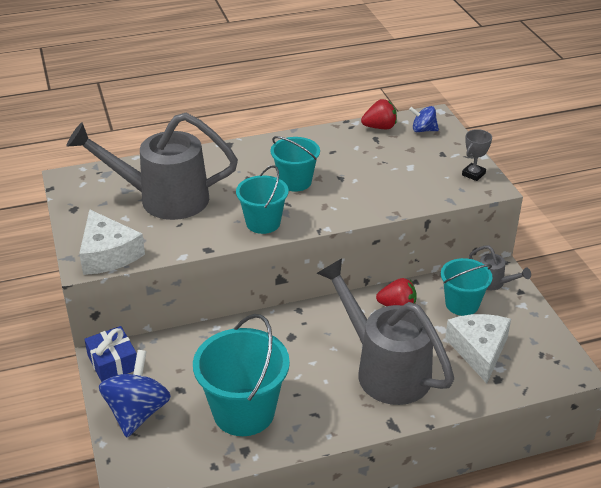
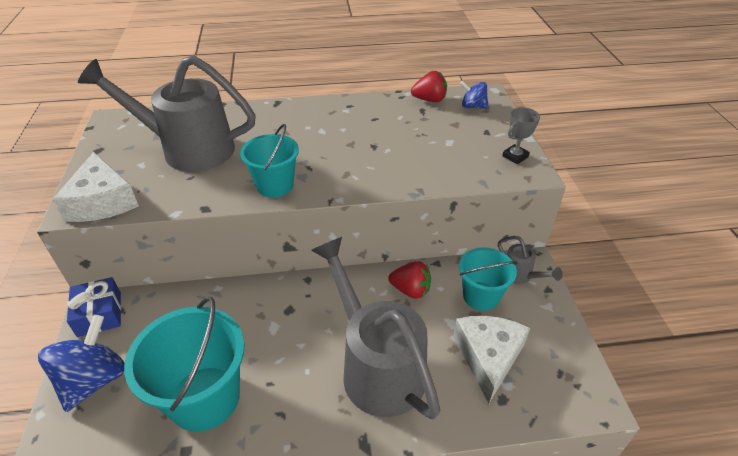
camera: 10 degrees right, 5 degrees up
(295, 182) = (325, 145): turquoise bucket -> none

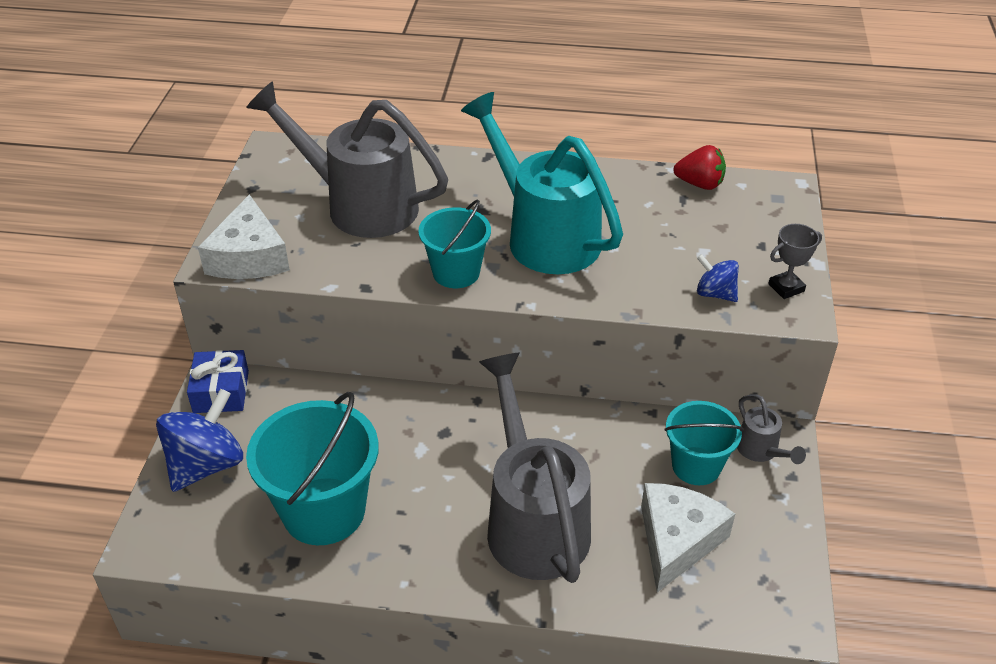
camera: 15 degrees right, 0 degrees up
(334, 149) = (545, 236): none -> turquoise watering can
(410, 290) = (605, 439): red strawberry -> none
(473, 106) = (758, 204): blue spinning top -> blue spinning top (715, 293)

